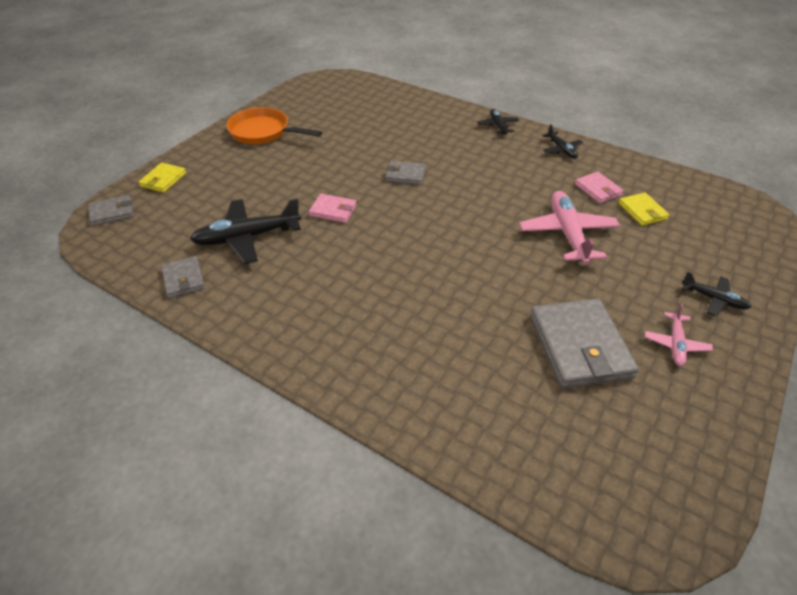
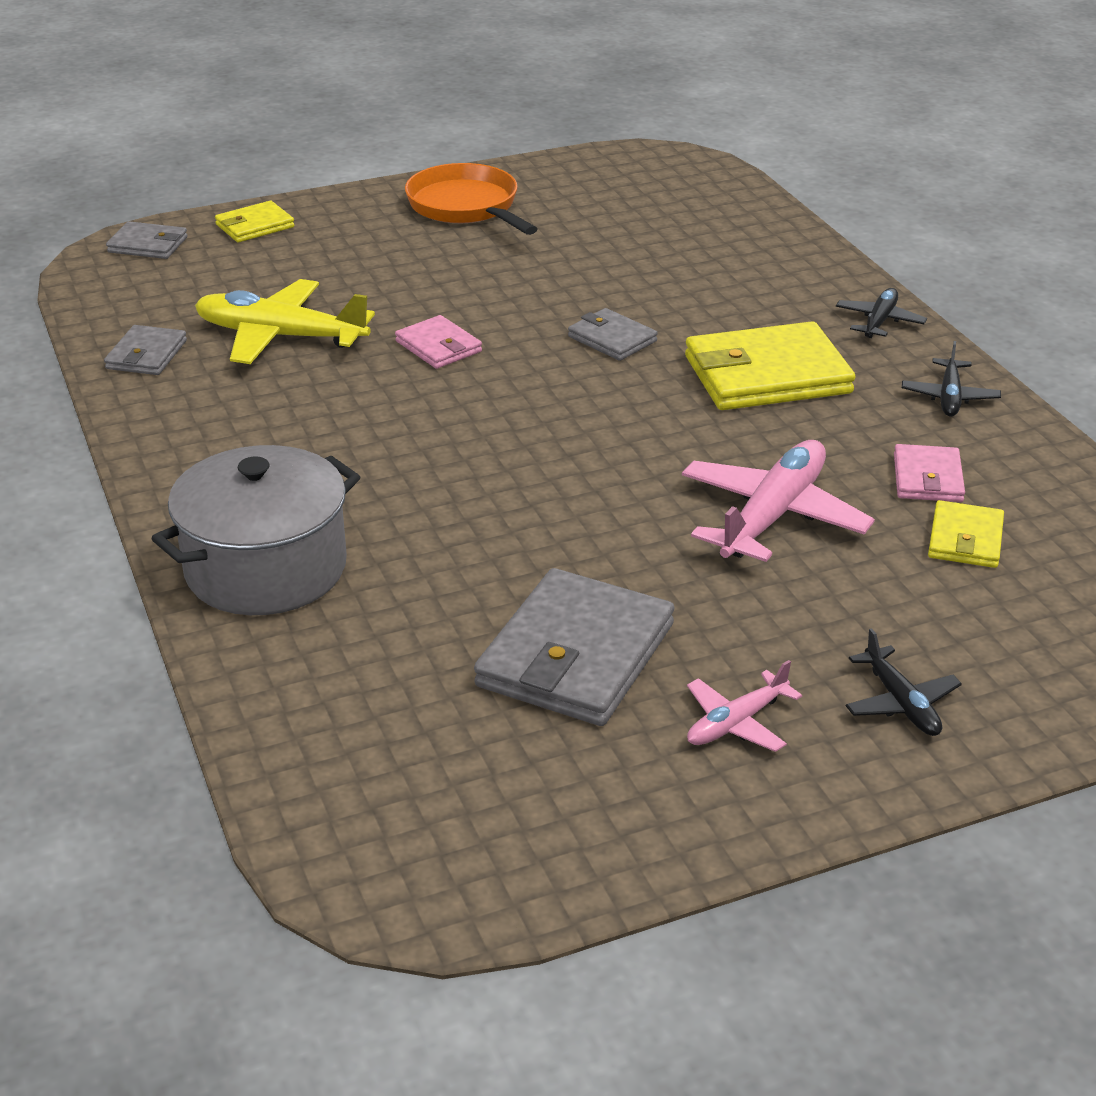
camera: 35 degrees right, 10 degrees down
(247, 237) = (280, 336): black plane -> yellow plane
(391, 377) = (266, 568): none -> grey pot
(486, 167) = (767, 375): none -> yellow wallet

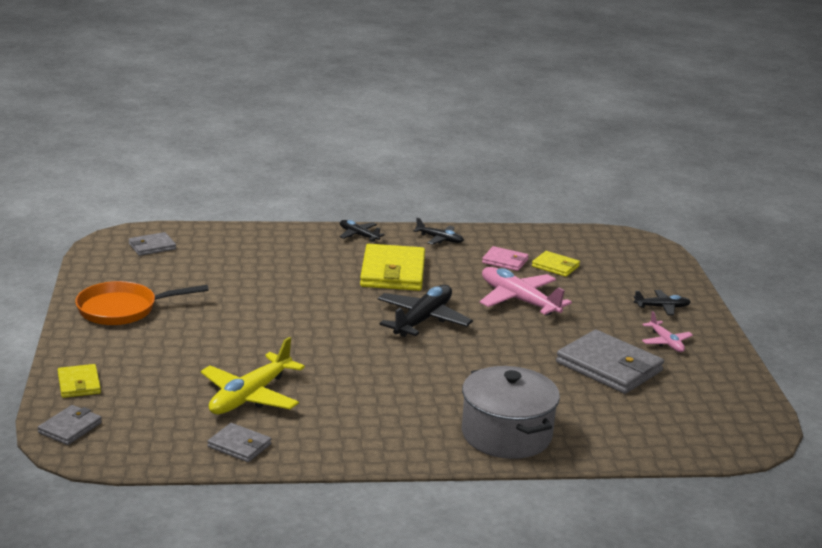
camera: 75 degrees left, 10 degrees down
(438, 346) = (300, 349): pink wallet -> none
(612, 339) = (328, 301): grey wallet -> grey wallet (152, 246)
(613, 430) = (423, 320): none -> black plane

